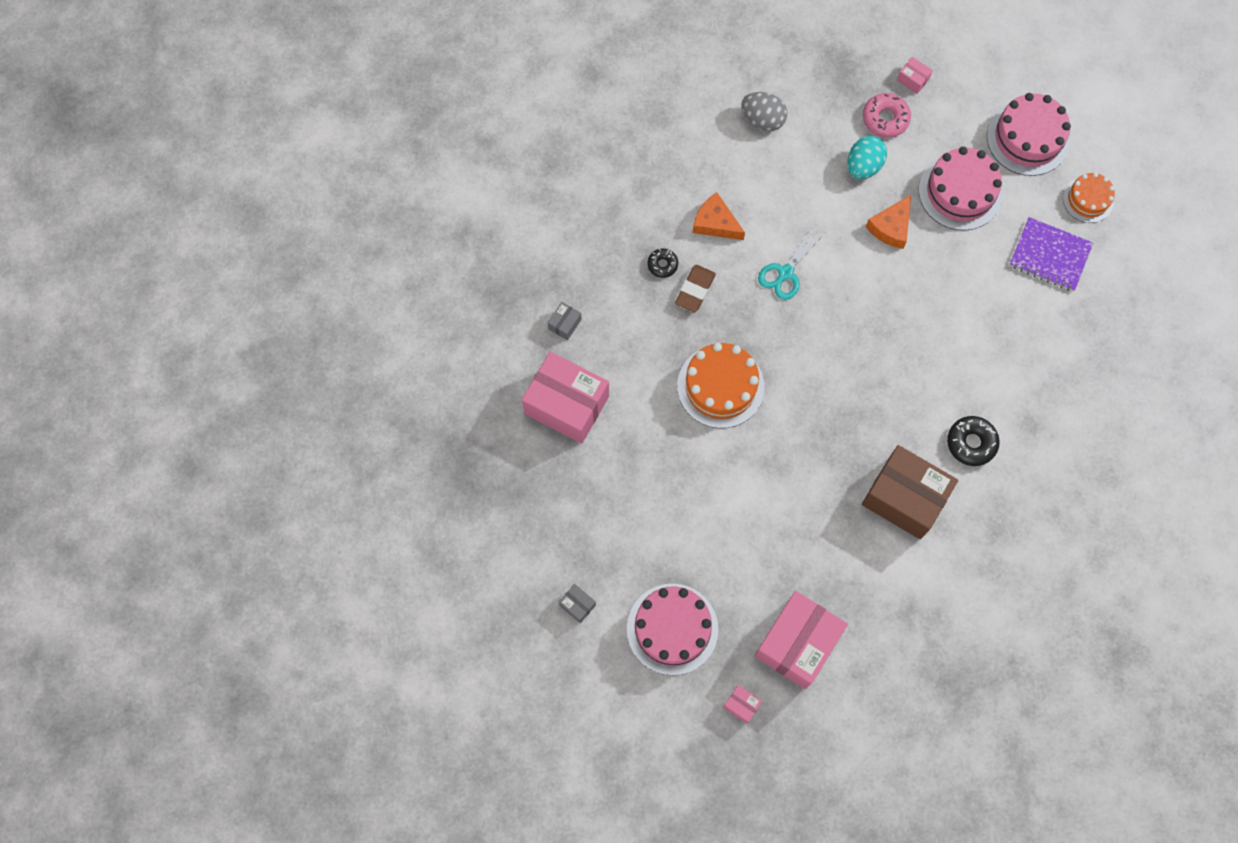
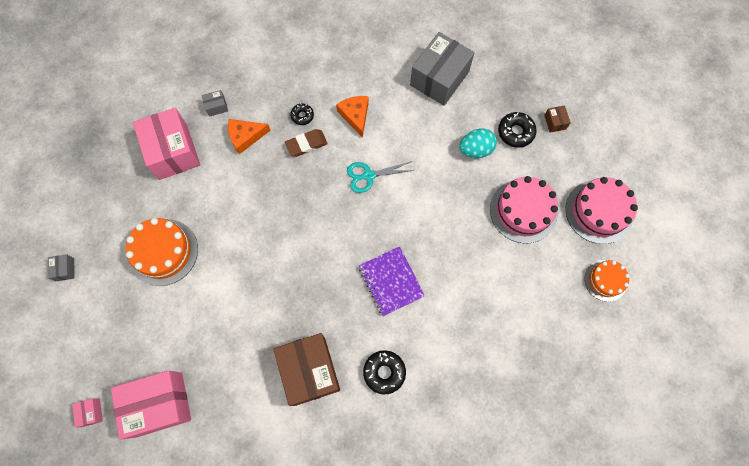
camera: 40 degrees right, 0 degrees up
(672, 629) = (100, 330): pink cake -> none
(720, 386) = (267, 211): orange cake -> orange cake (163, 252)
(762, 120) = (439, 78): grey egg -> grey box
(885, 119) = (515, 132): pink donut -> black donut
(891, 227) = (459, 198): orange cheese -> orange cheese (245, 137)
(912, 80) = (555, 122): pink box -> brown box
(1049, 255) = (546, 295): purple notebook -> purple notebook (391, 281)

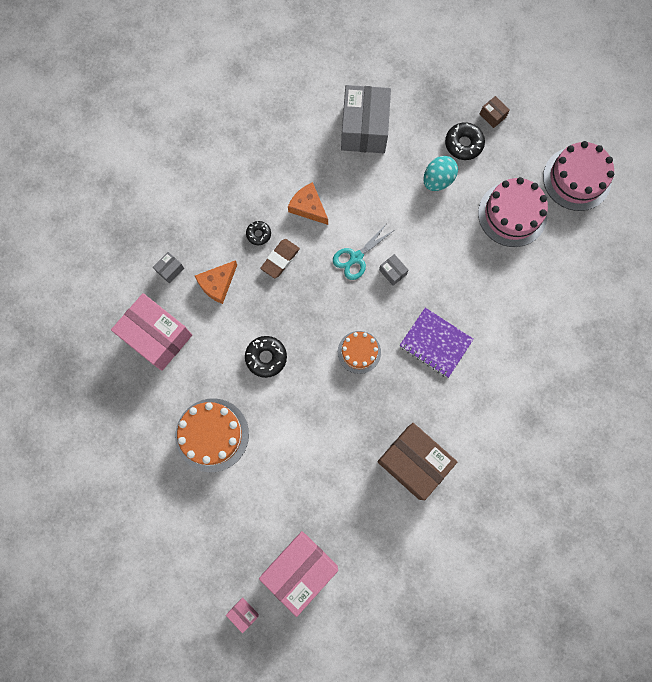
camera: 30 degrees left, 5 degrees up
(65, 269) = (129, 504): grey box -> grey box (393, 272)
(384, 372) = (478, 425): black donut -> black donut (266, 357)
(605, 280) = (616, 238): orange cake -> orange cake (359, 352)

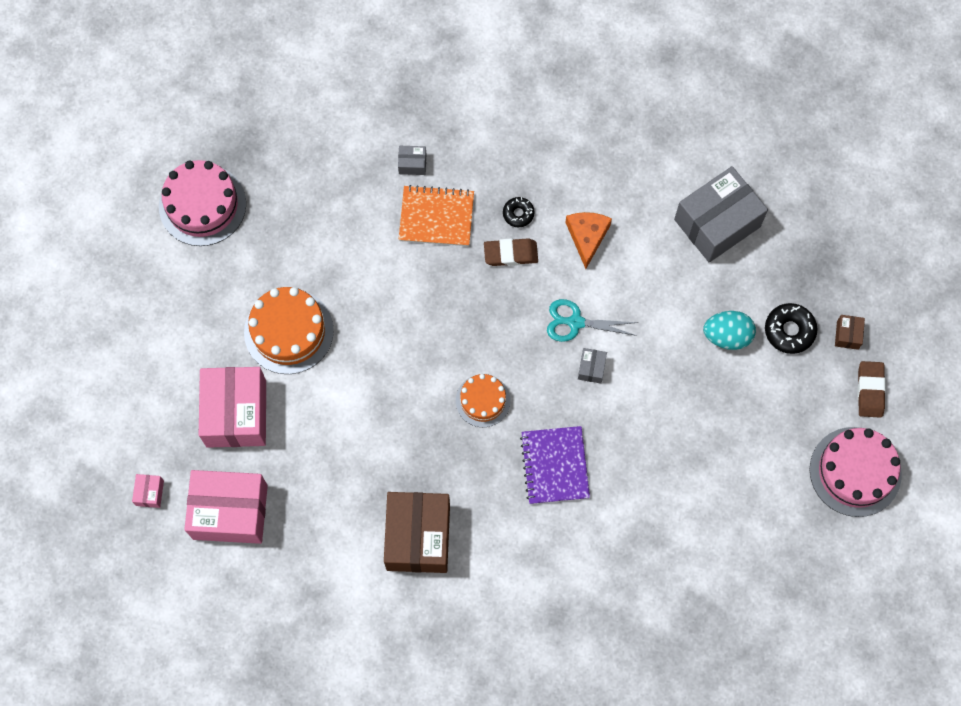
camera: 50 degrees right, 5 degrees down
(157, 336) = (338, 206): pink box -> pink box (236, 413)
(217, 284) = (436, 217): orange cheese -> orange notebook
(266, 357) = (403, 319): black donut -> none
(512, 214) = (757, 436): pink cake -> pink cake (202, 205)
(535, 131) = (870, 390): none -> brown eraser

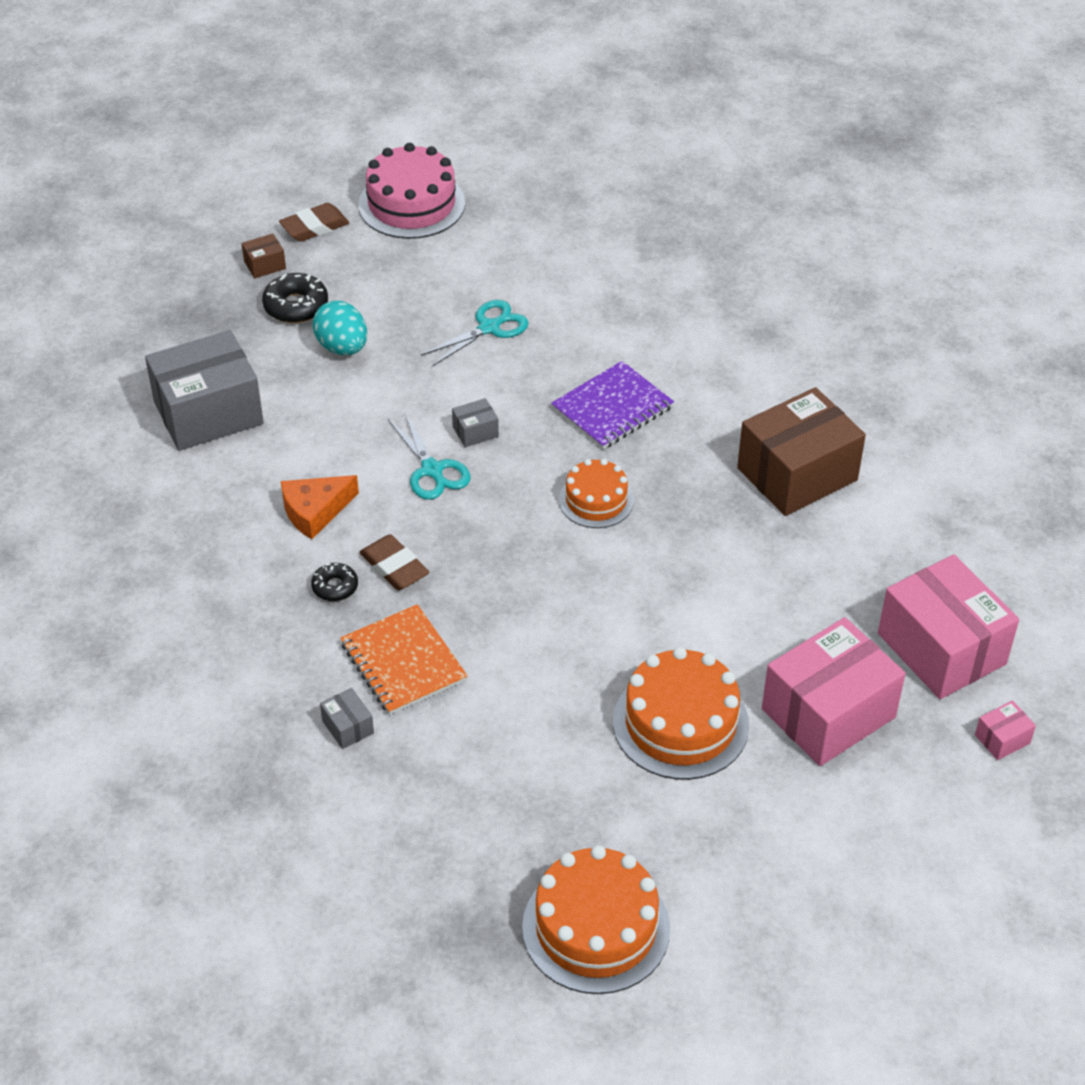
camera: 125 degrees left, 25 degrees down
(202, 205) = (596, 928): pink cake -> orange cake
(685, 439) = (489, 328): none -> turquoise scissors
(717, 223) = (208, 413): grey box -> grey box turned 45 degrees counterclockwise

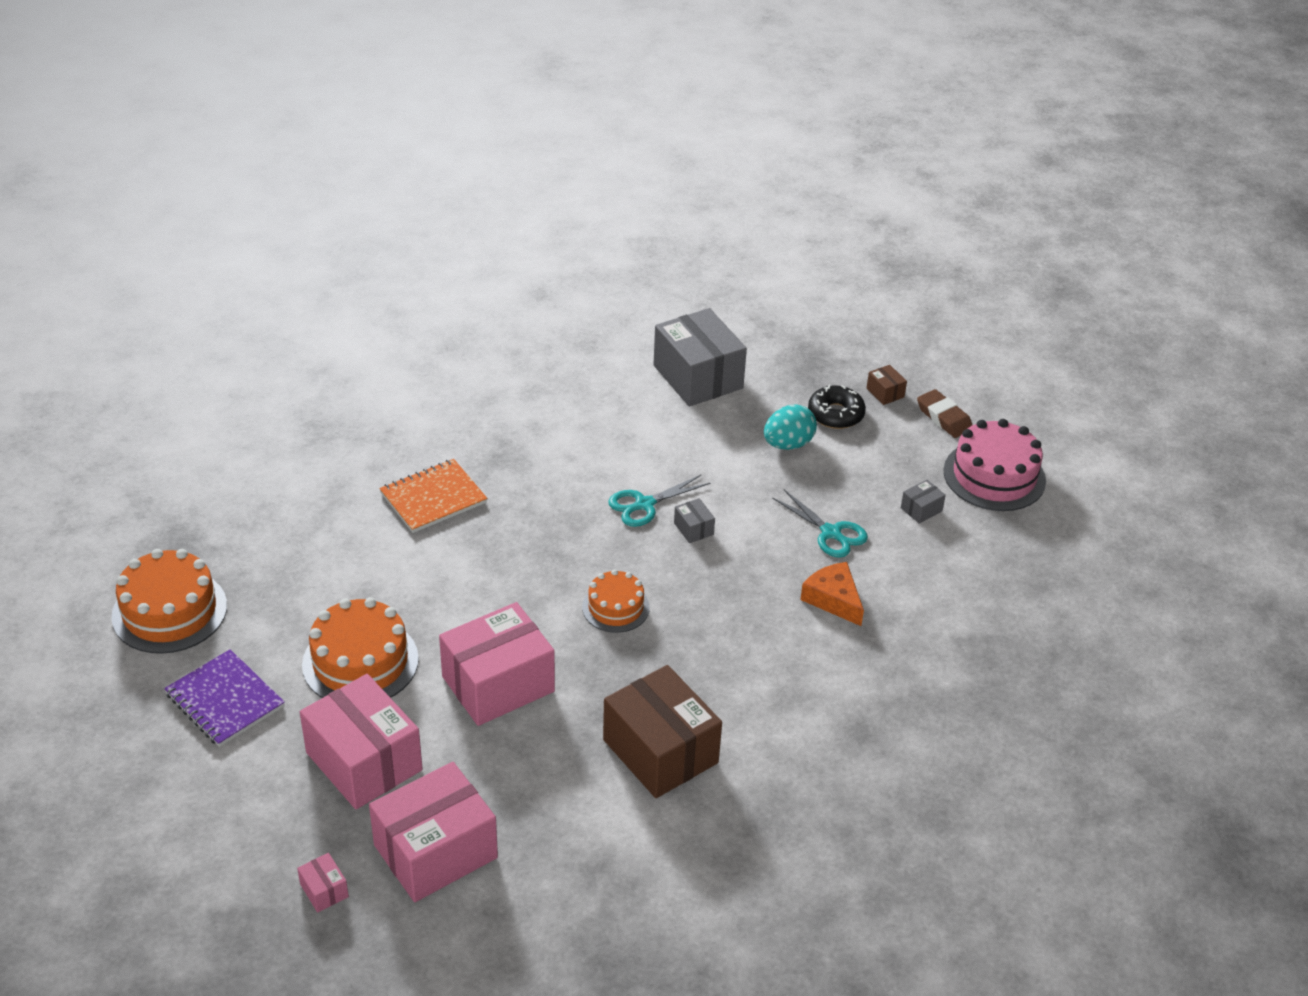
camera: 85 degrees right, 5 degrees down
(315, 511) = (593, 441): orange cheese -> orange cheese (833, 599)
(335, 587) = (511, 457): black donut -> none
(348, 727) = (371, 472): grey box -> grey box (921, 509)
(394, 567) = (533, 488): brown eraser -> none
(612, 408) = (735, 617): purple notebook -> purple notebook (225, 700)
(711, 599) = (498, 684): none -> pink box

